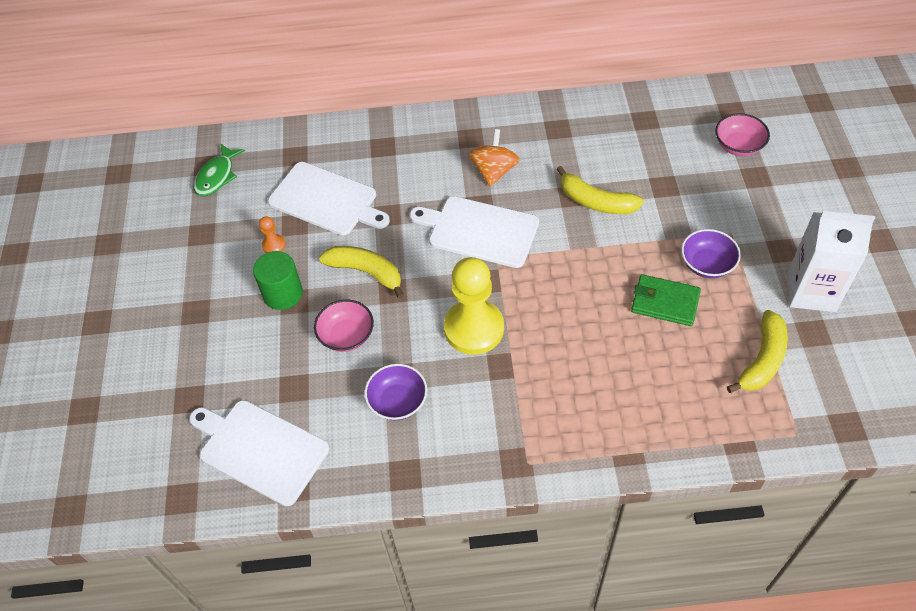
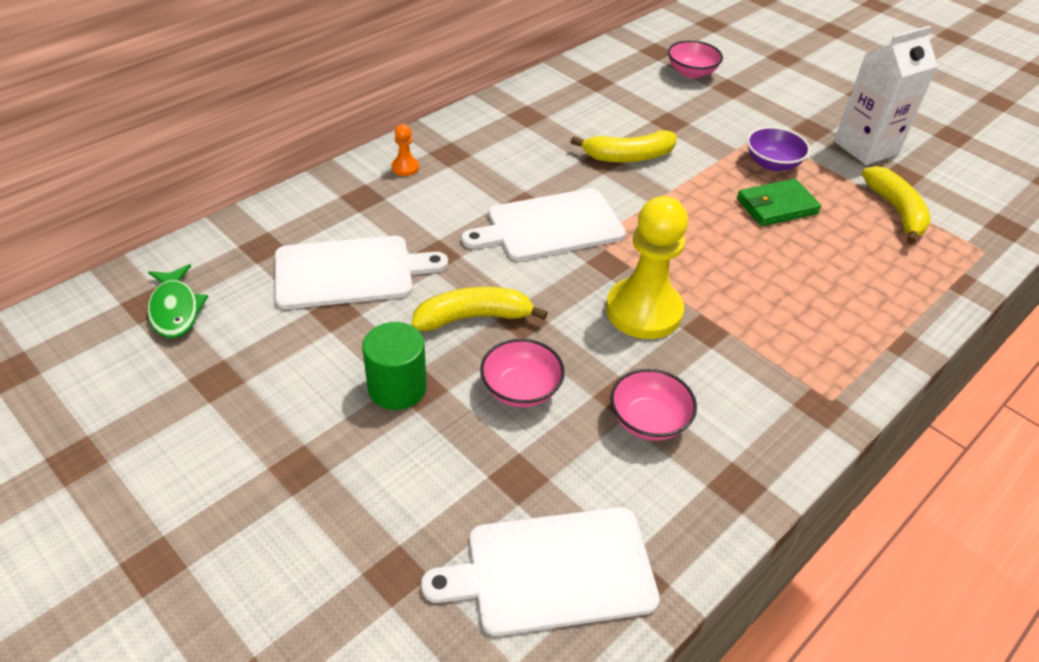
camera: 45 degrees left, 10 degrees down
(274, 245) = (331, 345): orange pawn -> orange pawn (405, 167)
(398, 401) = (648, 420): purple bowl -> pink bowl
(494, 171) = (506, 171): orange spinning top -> none

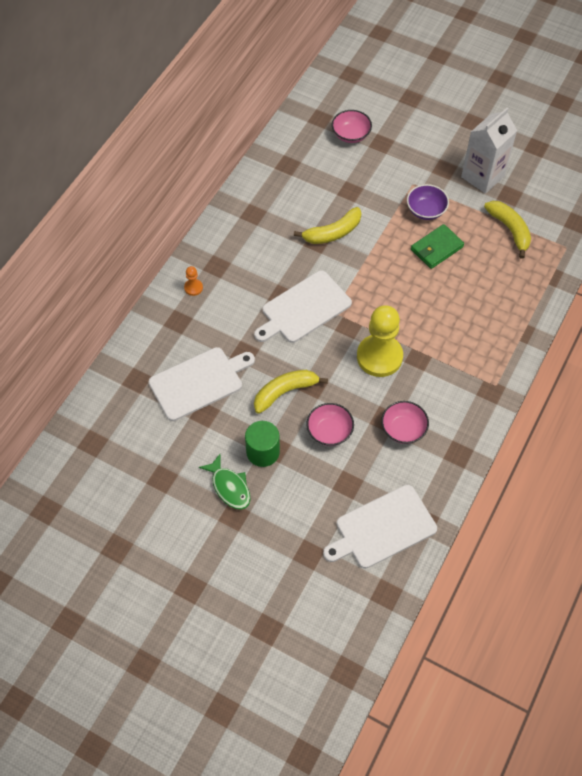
camera: 15 degrees left, 15 degrees up
(175, 310) = (112, 441): green fish -> green fish (229, 487)

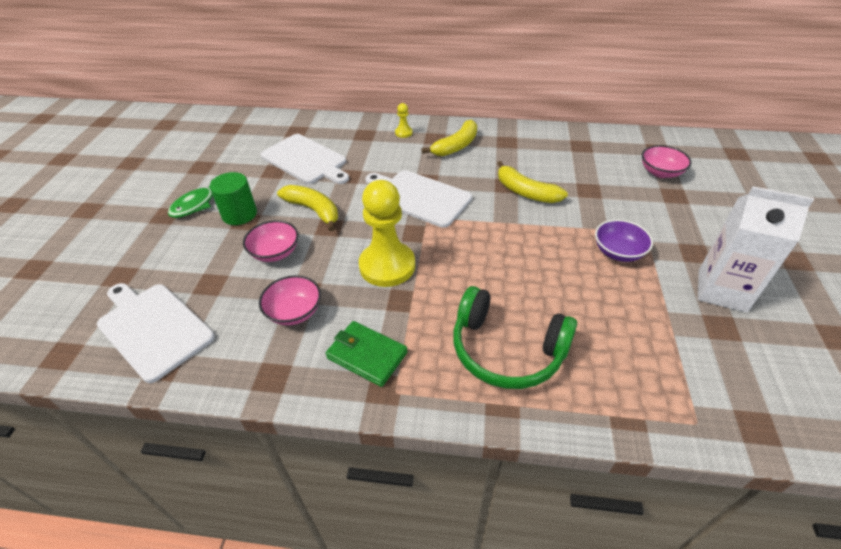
camera: 70 degrees right, 15 degrees down
(193, 288) = (403, 133): orange pawn -> yellow pawn
(436, 248) = (571, 275): green wallet -> green wallet (367, 355)
(486, 313) = (506, 350): none -> green headphones
(510, 230) = (664, 342): yellow banana -> yellow banana (456, 146)

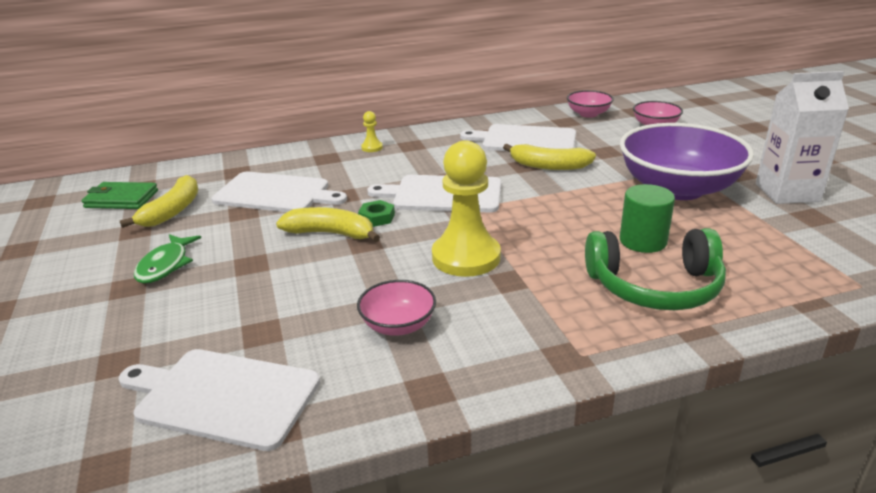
camera: 25 degrees left, 15 degrees down
(239, 214) = (237, 260): green cylinder -> green cylinder (643, 241)
(275, 252) = (320, 281): pink bowl -> pink bowl (588, 114)
(355, 205) = (377, 217): none -> green nut
(367, 355) = (520, 335): green wallet -> green wallet (121, 199)
(456, 146) = (441, 146): yellow banana -> yellow banana (172, 211)
(529, 157) = (525, 140): none -> white cutting board
(618, 252) = (678, 188): purple bowl -> purple bowl, size x2.13

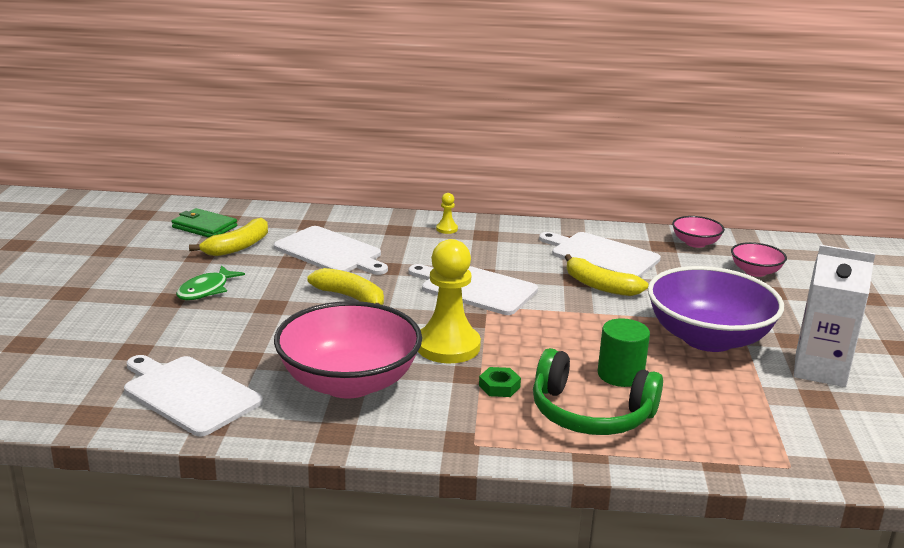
camera: 20 degrees right, 5 degrees down
(377, 217) = (400, 294): green nut -> green nut (499, 386)
(398, 325) = (349, 382): pink bowl -> pink bowl, size x2.13

